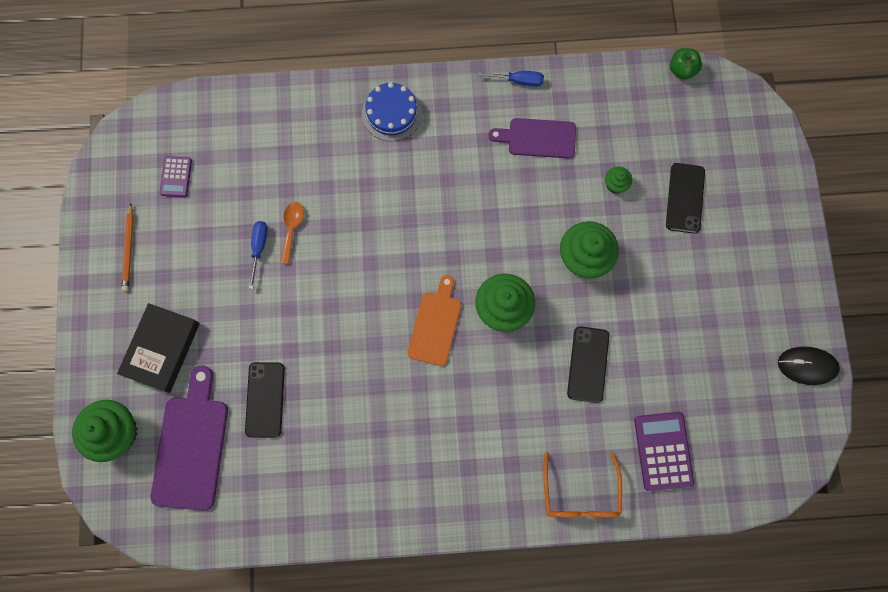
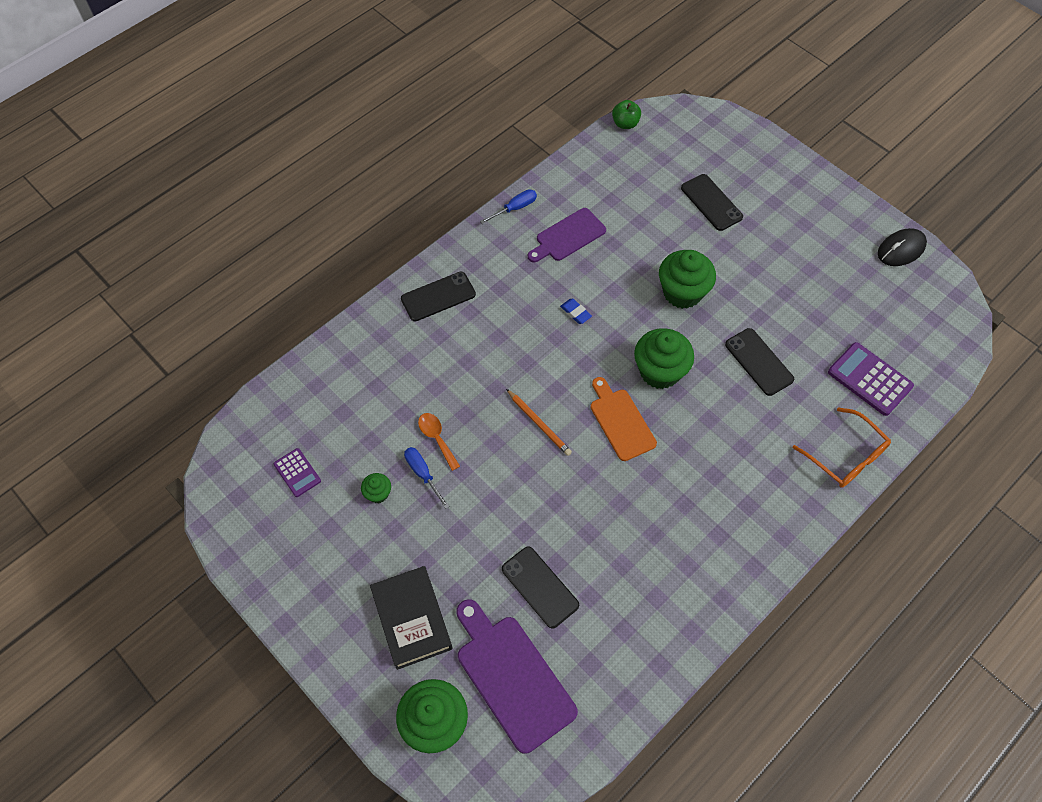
camera: 40 degrees left, 15 degrees down
(129, 249) = (306, 561): orange pencil -> orange pencil (539, 423)
(391, 113) = (438, 296): blue cake -> black phone
(483, 209) = (575, 313): none -> blue eraser
(615, 184) = (654, 228): green cupcake -> green cupcake (378, 493)

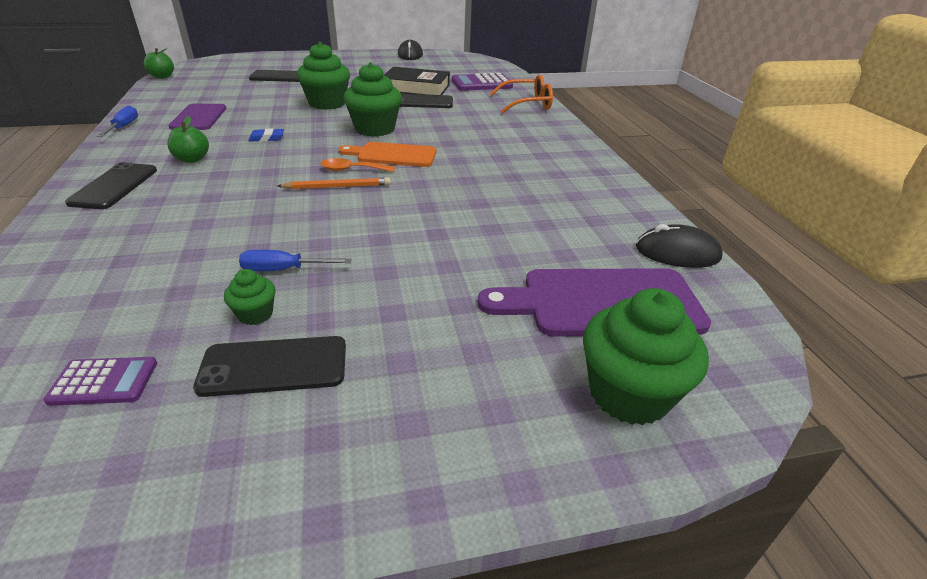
camera: 60 degrees left, 25 degrees down
(412, 619) = (460, 355): black book -> black book (416, 88)
(437, 438) = (258, 244): orange spoon -> orange spoon (352, 170)
(505, 300) = (192, 159): none -> green apple
(540, 587) = (508, 246): black phone -> black phone (274, 366)
(614, 708) = (677, 252): none -> black mouse

